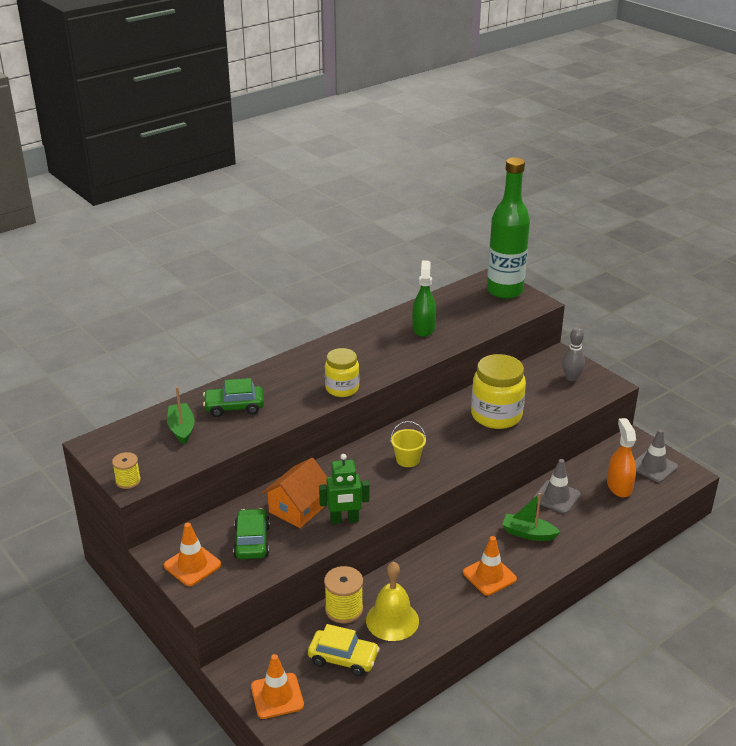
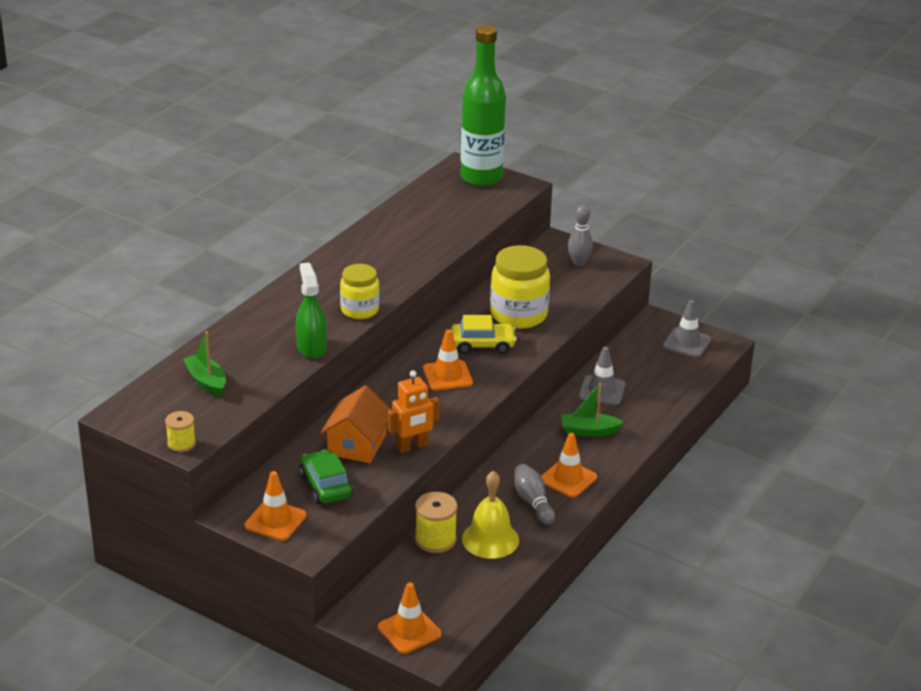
camera: 20 degrees left, 0 degrees up
(234, 407) = (251, 349): green car -> none
(343, 658) = (458, 584): yellow car -> yellow car (483, 345)
(344, 520) = (412, 447): green robot -> orange robot
(407, 460) = (447, 376): yellow bucket -> orange traffic cone
(423, 328) = (413, 232): green spray bottle -> green spray bottle (311, 348)
(447, 592) = (533, 502): none -> grey bowling pin
(619, 486) = (660, 368): orange spray bottle -> none

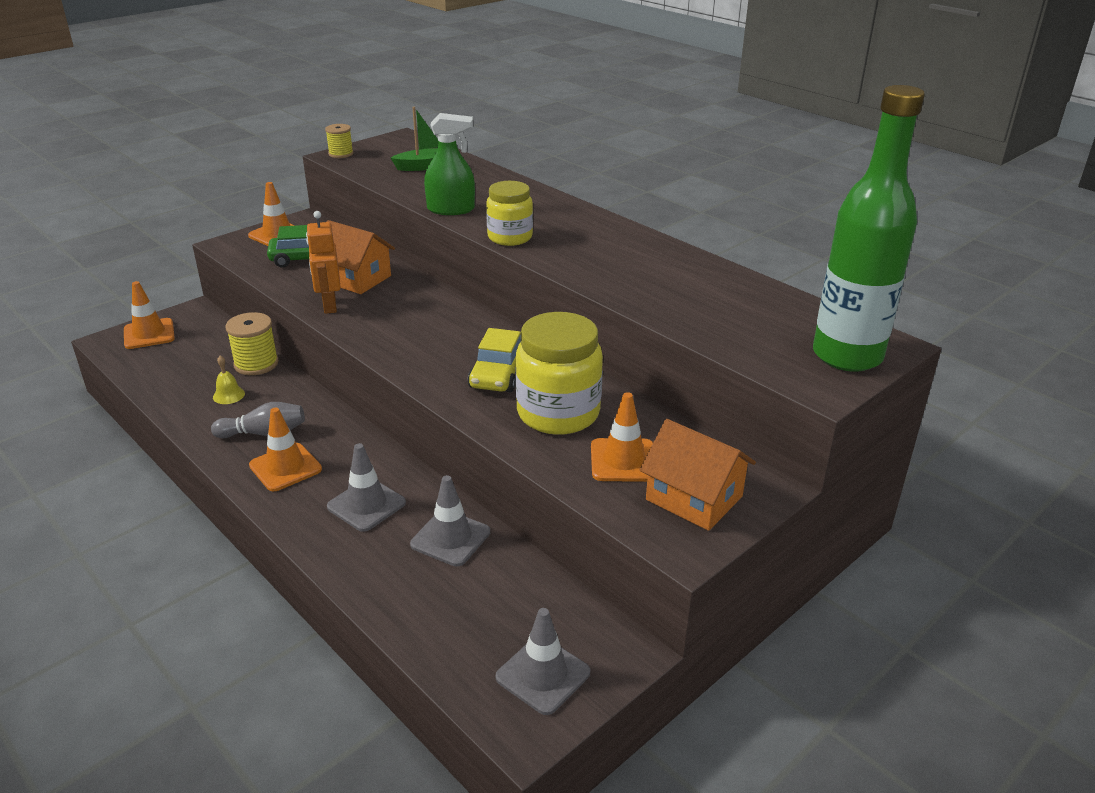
camera: 105 degrees right, 0 degrees up
(447, 376) = (444, 342): orange traffic cone -> orange traffic cone (623, 460)
(490, 539) = (228, 395): yellow bell -> yellow bell, size x0.49
(579, 263) = (694, 498): grey bowling pin -> orange house
(589, 431) = (366, 505): green boat -> grey traffic cone

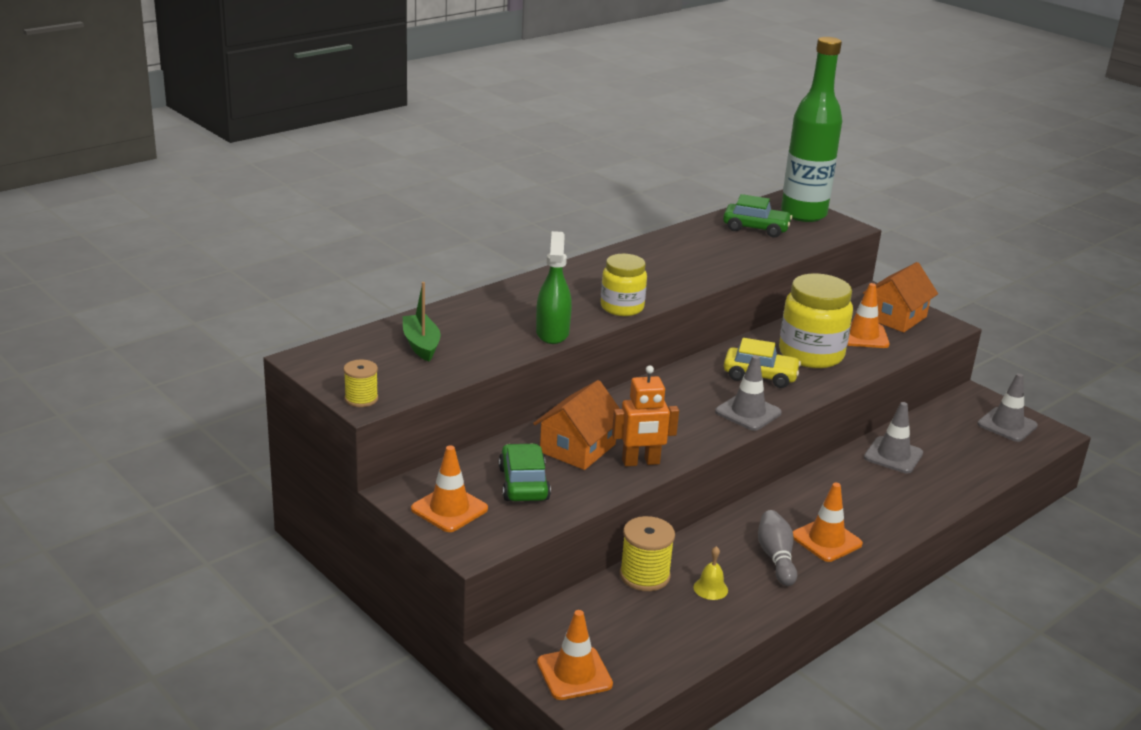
camera: 90 degrees left, 5 degrees down
(366, 505) = (866, 494): grey traffic cone -> grey traffic cone (748, 412)
(767, 317) = (755, 228): none -> green car

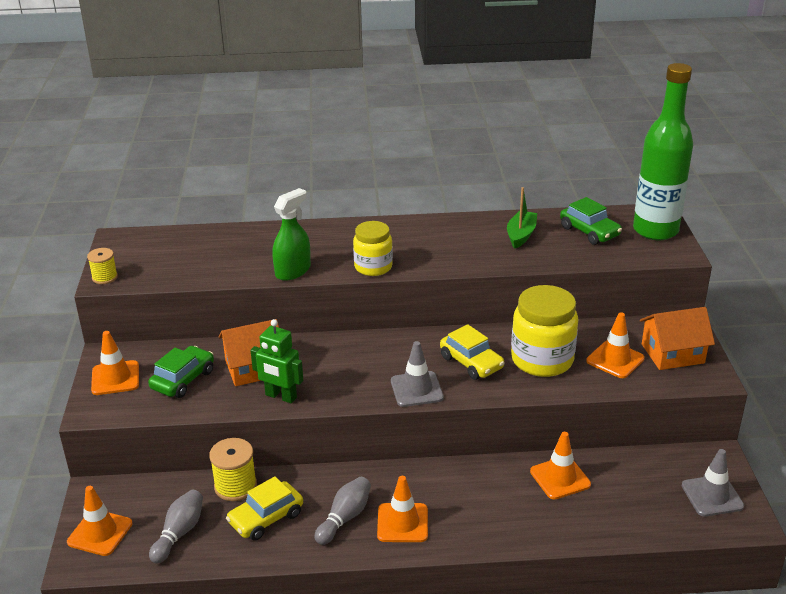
camera: 40 degrees right, 5 degrees up
(421, 345) = (196, 251): green boat -> green boat (521, 235)
(641, 462) = (280, 396): orange robot -> green robot
(651, 637) = (179, 533): none -> grey bowling pin
(710, 588) = (266, 518): yellow bell -> yellow car
(893, 455) = (560, 478): grey traffic cone -> orange traffic cone

